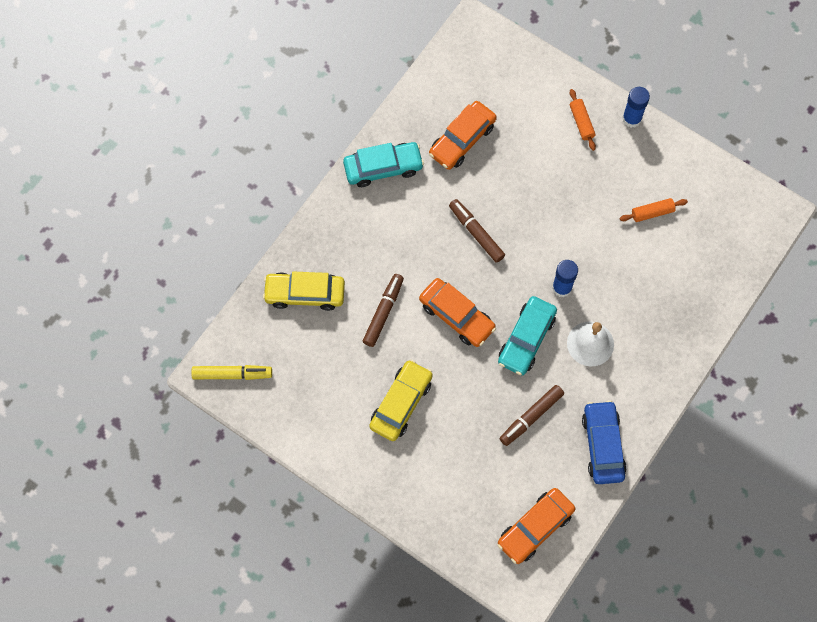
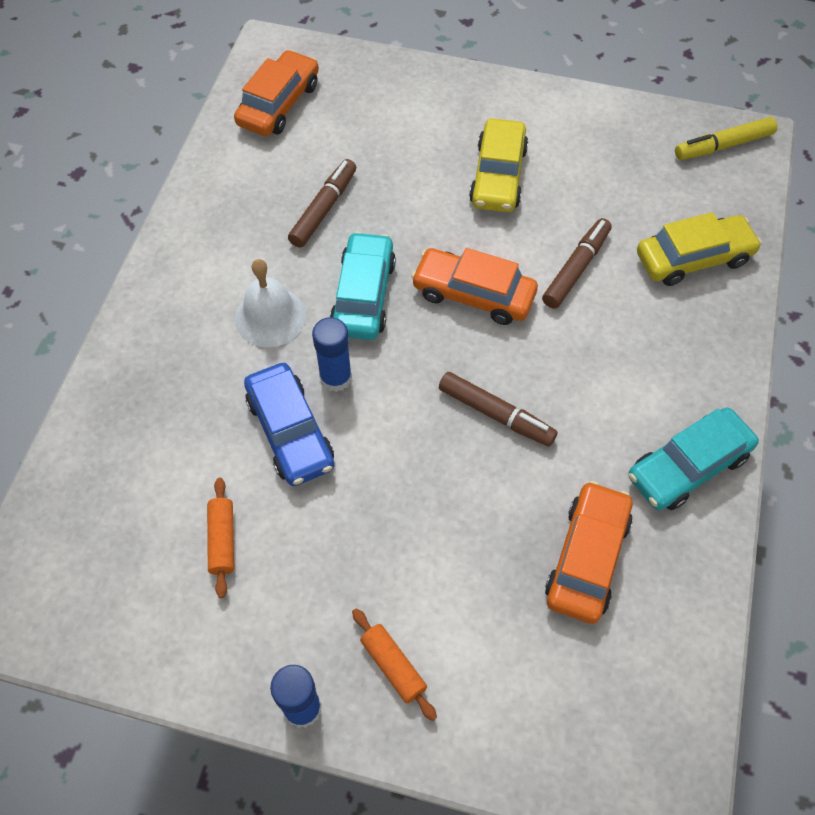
camera: 160 degrees right, 10 degrees down
(383, 312) = (576, 268): brown marker -> brown marker turned 150 degrees counterclockwise
(603, 445) = (218, 206): blue car -> blue car (290, 432)
(652, 212) = (222, 540): orange rolling pin -> orange rolling pin turned 60 degrees counterclockwise

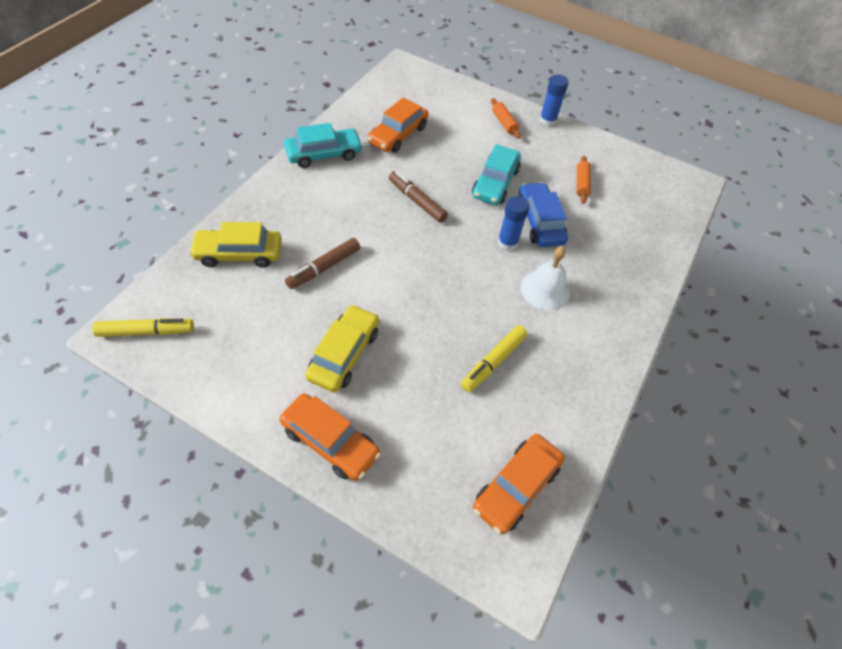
camera: 170 degrees left, 5 degrees down
(324, 209) = (493, 362): brown marker -> yellow marker
(364, 295) = (478, 287): turquoise car -> turquoise car (495, 183)
(473, 294) = (402, 269): orange car -> orange car (330, 442)

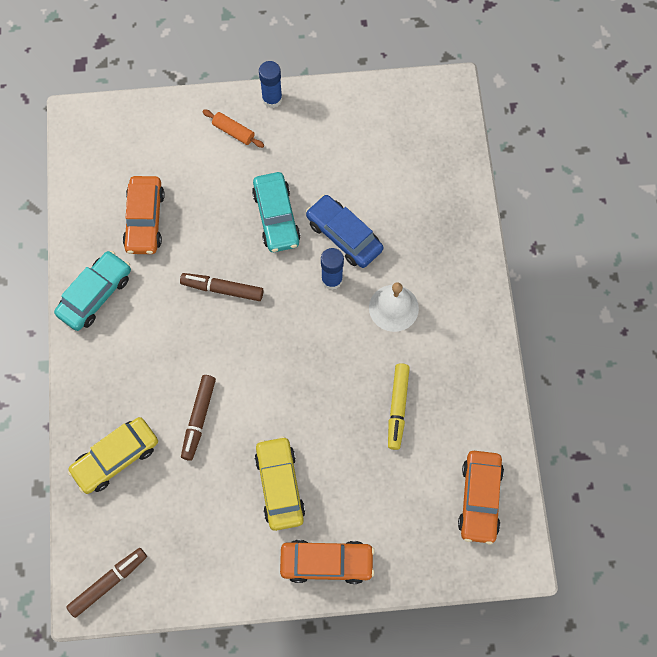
camera: 30 degrees left, 15 degrees up
(146, 331) = (108, 582): yellow marker -> brown marker
(581, 184) = (352, 162): orange rolling pin -> none

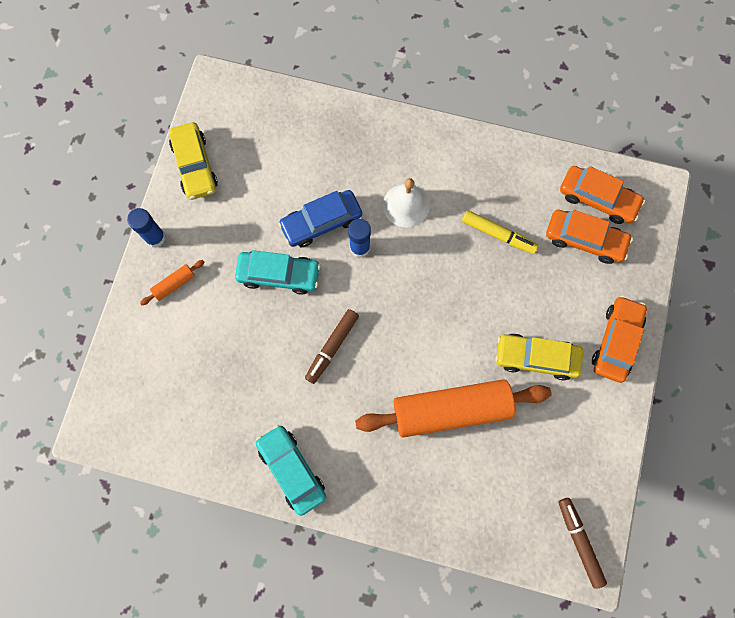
camera: 70 degrees left, 5 degrees up
(115, 458) = (463, 499): yellow car -> yellow car (195, 166)
(145, 220) = (232, 397): orange car -> orange car (584, 240)
(199, 419) = (451, 409): brown marker -> orange rolling pin

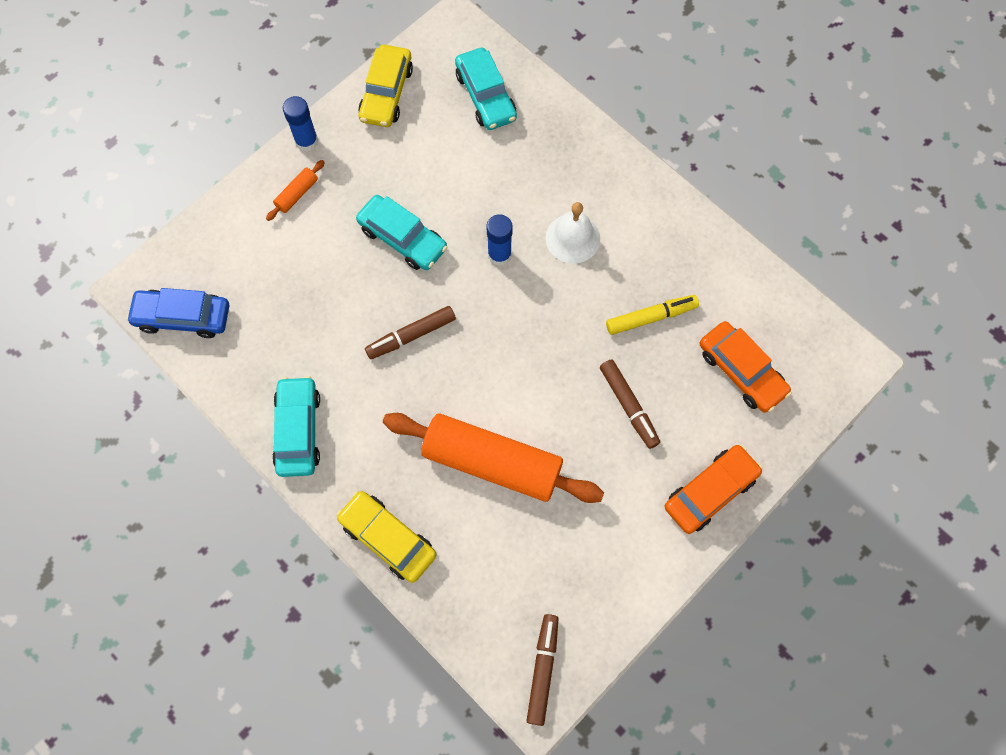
camera: 30 degrees right, 5 degrees down
(174, 284) = (297, 194): orange rolling pin -> orange rolling pin turned 45 degrees counterclockwise
(273, 128) = (485, 96): none -> turquoise car
(321, 222) = (476, 210): blue car -> blue car (183, 317)
(498, 235) = (651, 317): yellow marker -> yellow marker turned 75 degrees counterclockwise
(522, 310) = (628, 406): none -> brown marker
(536, 358) = (613, 461): yellow car -> yellow car (388, 538)
(597, 199) = (782, 337): orange car -> none

